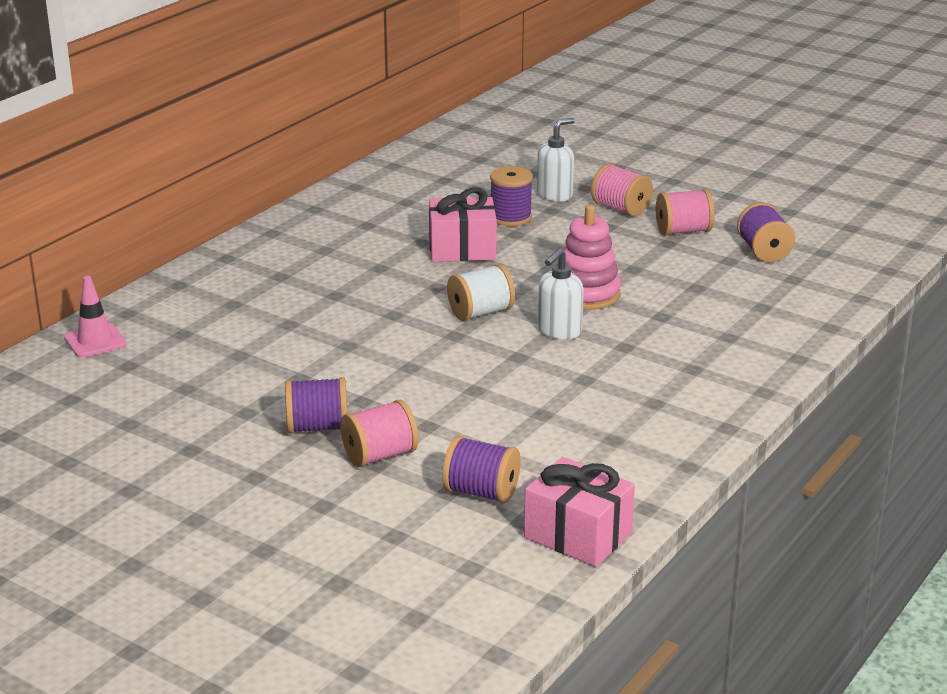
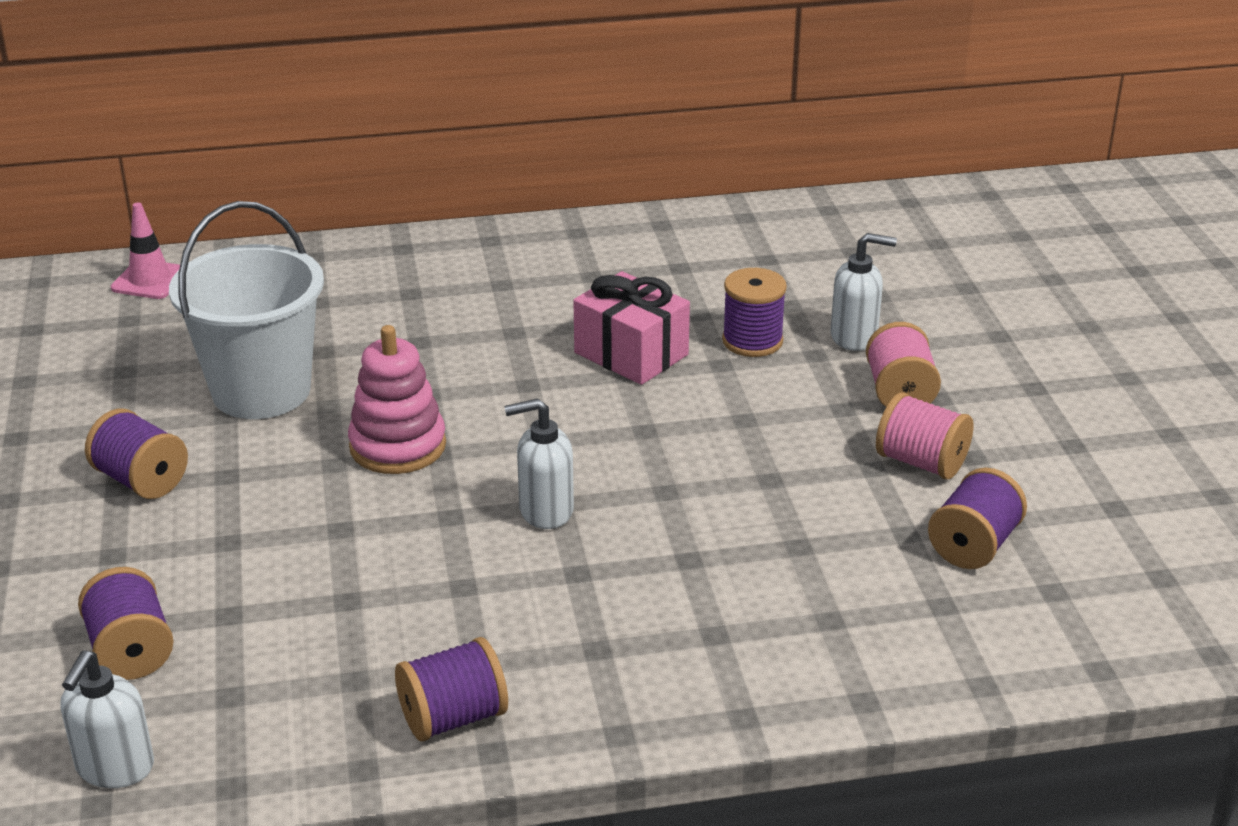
camera: 45 degrees right, 5 degrees up
(295, 357) = (261, 391): none -> white bucket
(380, 456) = (130, 547): pink spool -> none
(480, 313) = (510, 441): white spool -> none
(578, 535) = (114, 768): pink gift -> white soap dispenser
(586, 294) = (657, 482): pink stacking toy -> pink stacking toy (398, 446)
(686, 426) = (453, 717): none -> purple spool

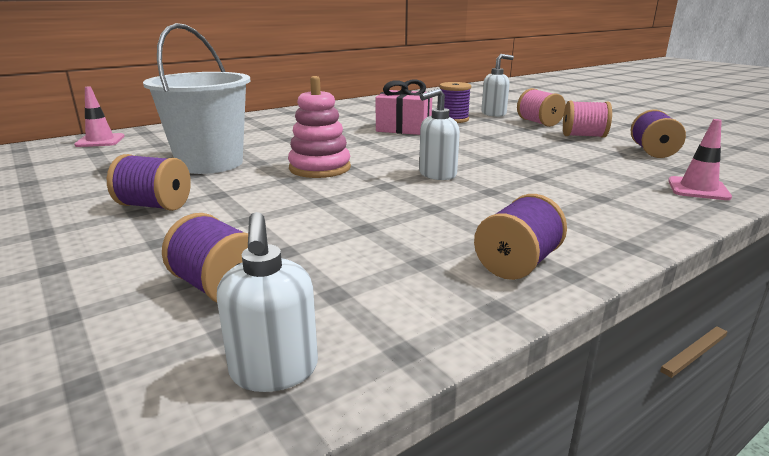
camera: 25 degrees left, 10 degrees down
(889, 661) = (698, 189): none -> pink traffic cone

